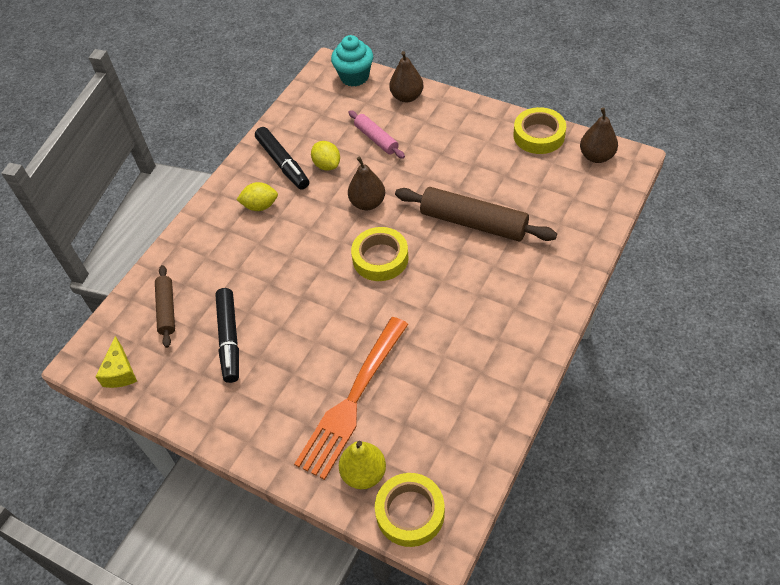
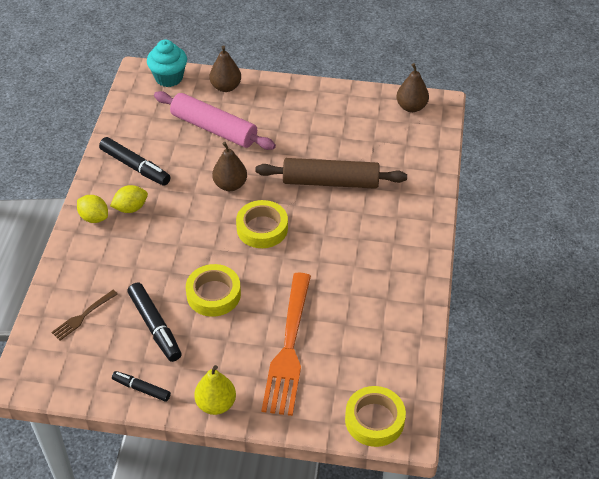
camera: 25 degrees left, 5 degrees down
(120, 372) = (63, 380): yellow cheese -> none
(167, 309) = (83, 316): brown rolling pin -> brown fork
(188, 403) = (141, 389): none -> black marker
(327, 165) = (178, 160): yellow lemon -> yellow lemon (94, 217)
(364, 473) = (323, 402): yellow pear -> yellow pear (216, 404)
(376, 139) = (214, 129): pink rolling pin -> pink rolling pin, size x1.76
(539, 135) = (356, 99): yellow tape -> yellow tape (213, 294)

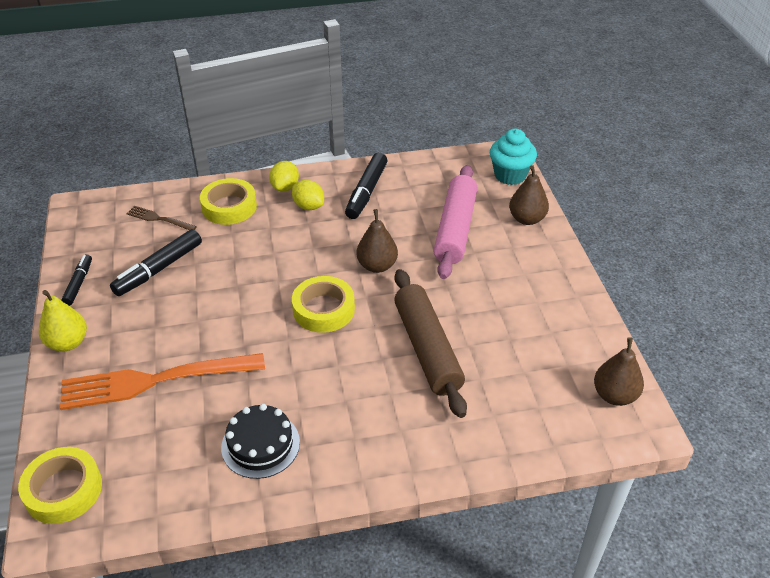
camera: 70 degrees right, 5 degrees down
(213, 294) = (214, 298): yellow tape -> yellow tape (229, 207)
(379, 294) = (260, 445): none -> black cake

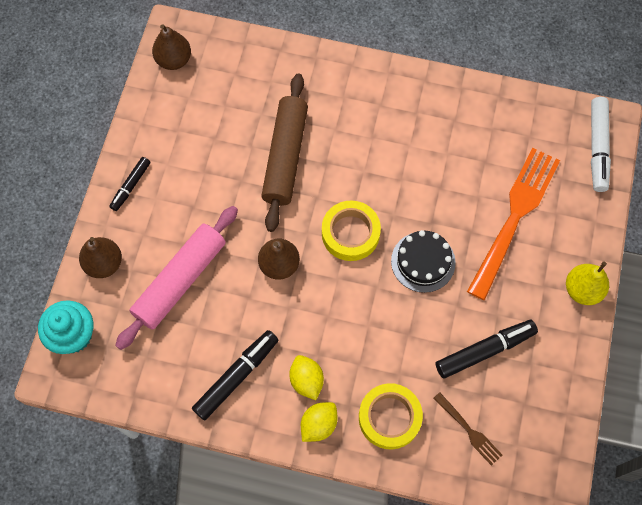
camera: 155 degrees left, 25 degrees up
(63, 490) = (597, 148): yellow tape -> white marker
(79, 283) = (565, 364): black marker -> black marker (130, 186)
(155, 381) = (514, 217): orange fork -> orange fork turned 75 degrees counterclockwise
(260, 445) = (448, 126): black cake -> black cake (423, 262)

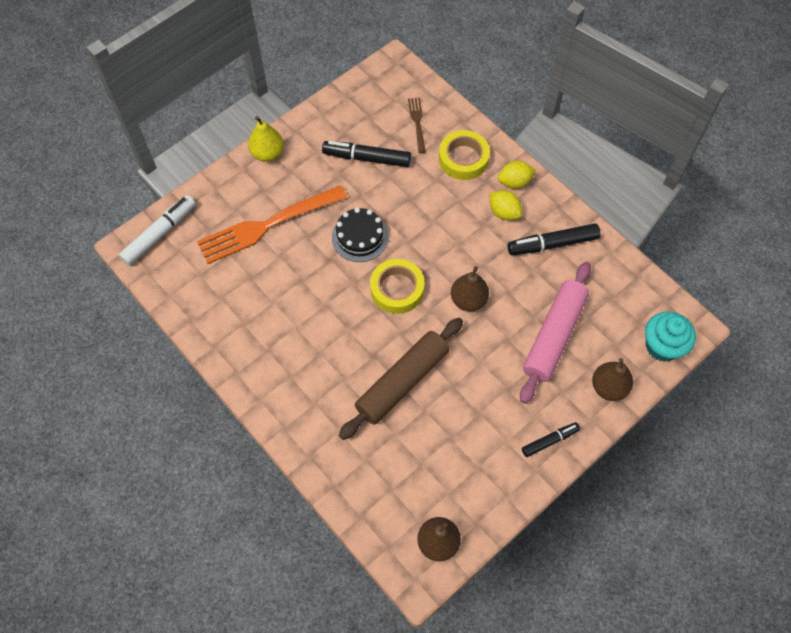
camera: 145 degrees left, 5 degrees down
(180, 281) = (553, 336): pink rolling pin -> pink rolling pin turned 45 degrees counterclockwise
(306, 380) = (504, 212): yellow lemon -> yellow lemon turned 60 degrees counterclockwise

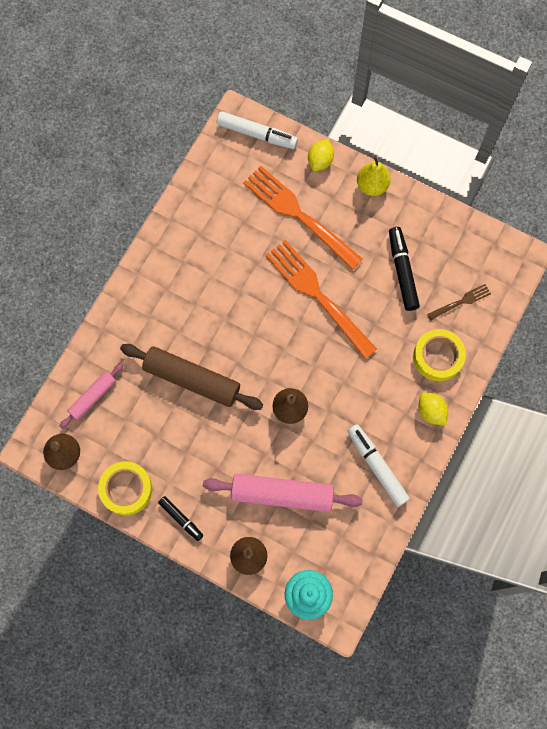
camera: 70 degrees right, 10 degrees up
(360, 237) = (317, 295): black cake -> orange fork
(383, 491) = (93, 397): none -> pink rolling pin
(397, 289) = (277, 345): yellow tape -> yellow tape (126, 489)
(504, 212) = (393, 412): yellow lemon -> yellow lemon (320, 161)
(552, 244) = (377, 466): black marker -> white marker

